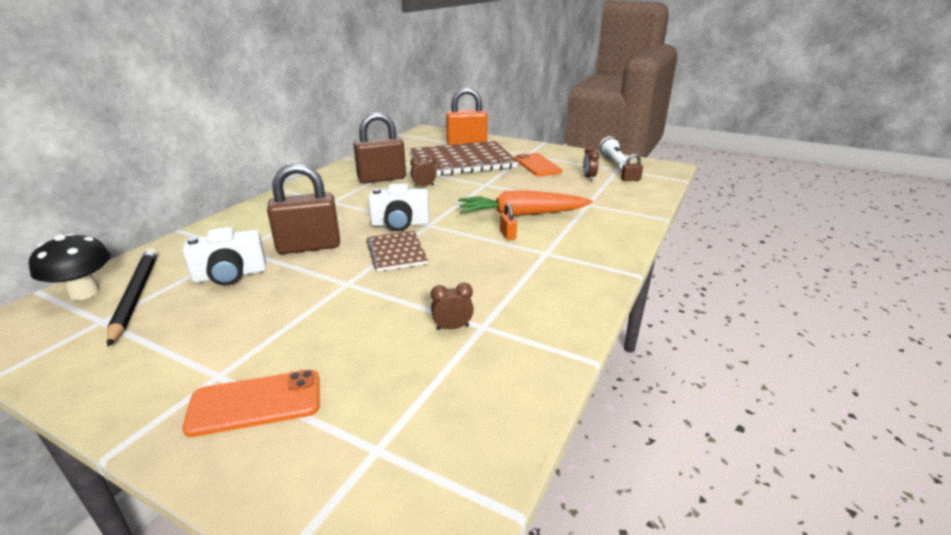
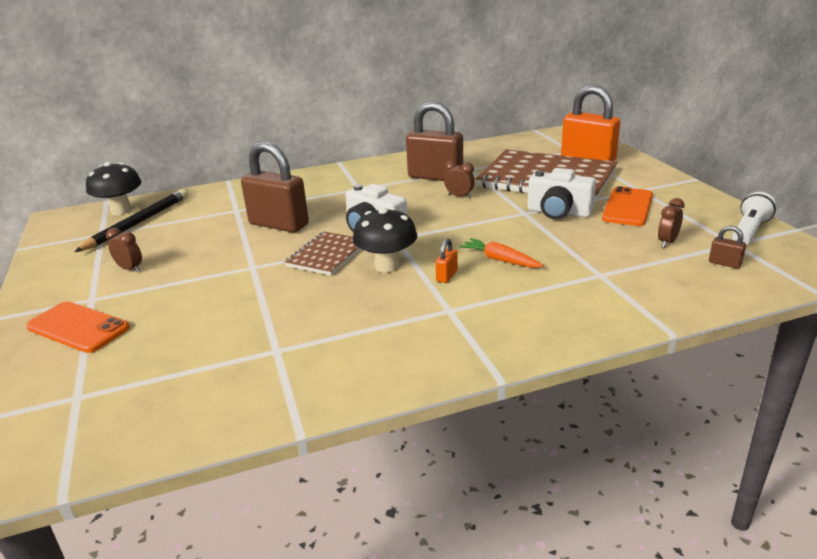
camera: 45 degrees right, 0 degrees up
(230, 275) = (201, 229): white camera -> white camera (558, 212)
(452, 327) = (255, 339): brown clock -> brown clock (130, 269)
(457, 243) = (387, 266): none -> black mushroom
(521, 214) = (500, 260): orange carrot -> orange carrot, size x0.53

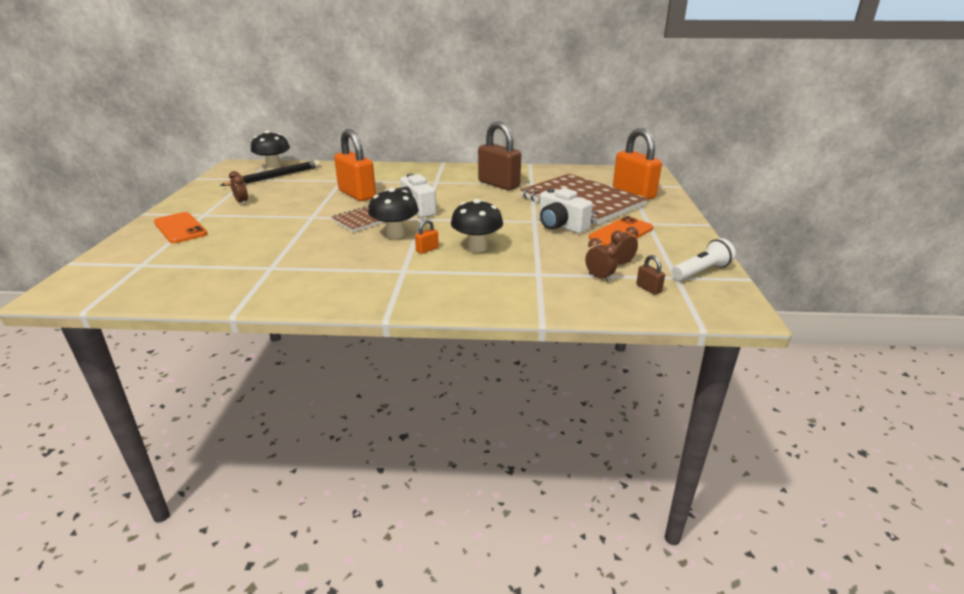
camera: 20 degrees right, 0 degrees up
(279, 224) = (357, 194): brown padlock -> orange padlock
(459, 196) = (500, 200): brown clock -> brown clock (599, 277)
(500, 260) = (477, 248): orange carrot -> black mushroom

